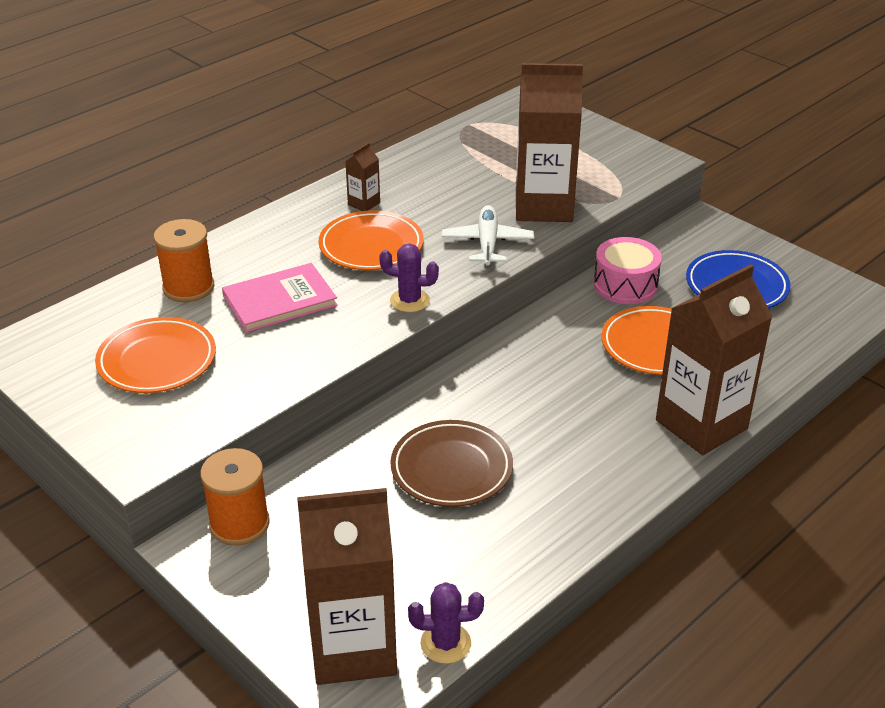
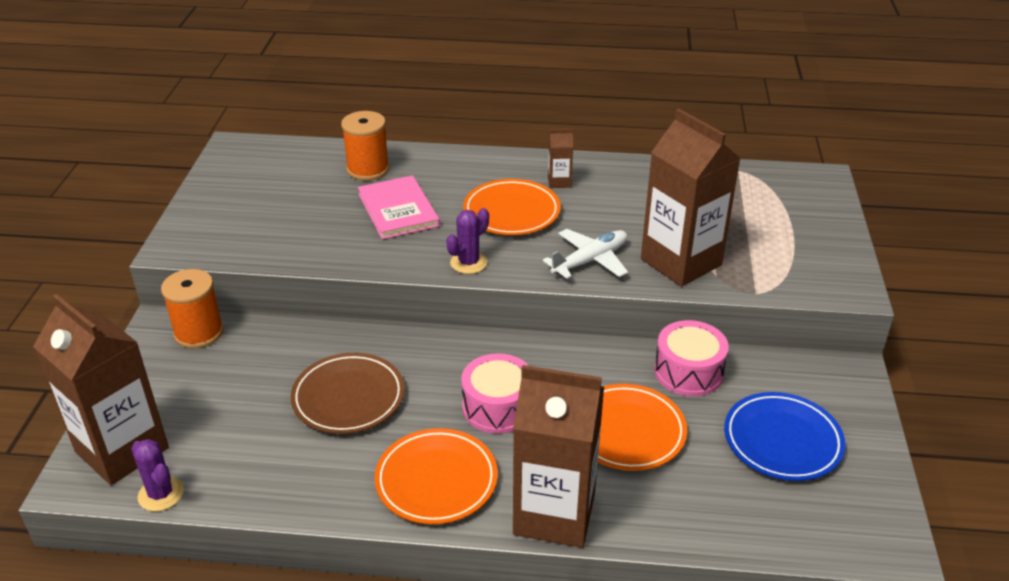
camera: 50 degrees right, 0 degrees up
(157, 361) = (278, 200): orange plate -> orange plate (436, 480)
(280, 301) = (398, 210): pink book -> pink book turned 45 degrees clockwise
(409, 301) = (468, 263): purple cactus -> purple cactus turned 75 degrees clockwise
(558, 393) = (497, 407): none -> pink drum

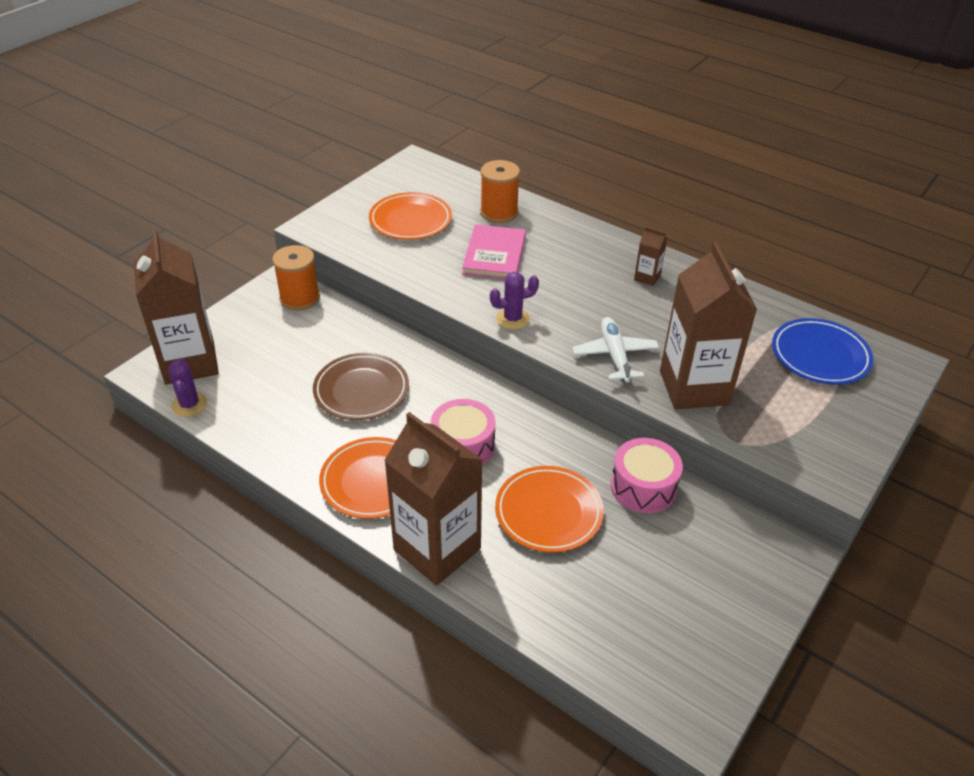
camera: 30 degrees right, 5 degrees up
(511, 212) = (583, 289): orange plate -> orange plate (410, 221)
(590, 260) = (614, 355): white plane -> white plane turned 90 degrees counterclockwise
(782, 441) = (676, 583): blue plate -> blue plate (820, 356)

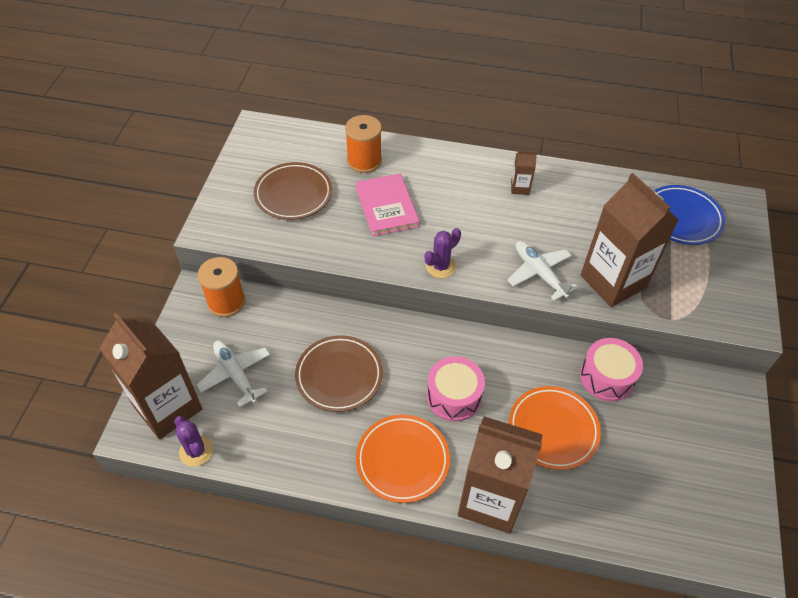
camera: 25 degrees left, 10 degrees up
(267, 357) = (235, 374): none -> white plane
(410, 221) = (293, 194): orange plate -> brown plate

